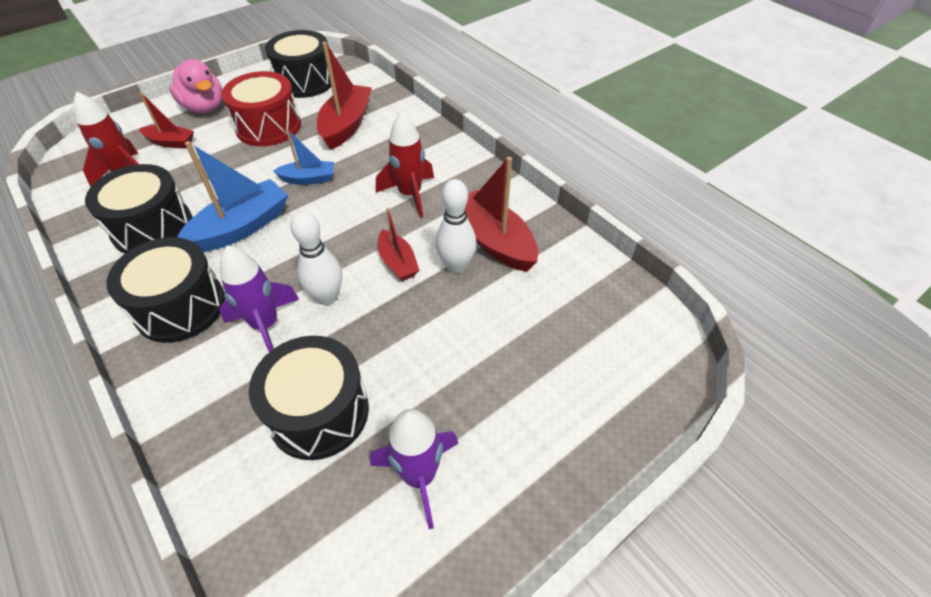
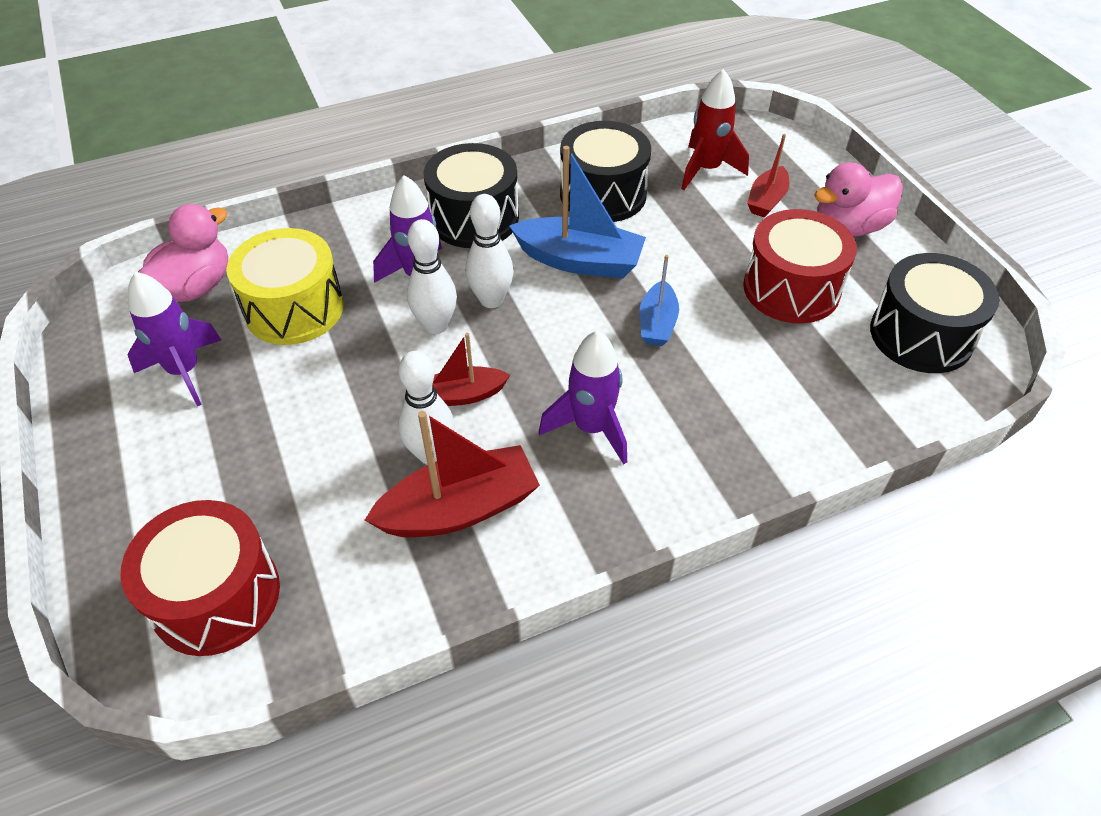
camera: 105 degrees right, 0 degrees up
(242, 227) = (579, 261): blue boat -> blue boat turned 45 degrees counterclockwise
(293, 270) = (491, 300): none -> white bowling pin
(294, 529) = (196, 287): none -> pink duck
(319, 412) = (294, 308): black drum -> yellow drum
(346, 125) = (783, 375): red boat -> none
(410, 195) = (591, 428): red rocket -> purple rocket
(614, 347) = (216, 596): none -> red drum

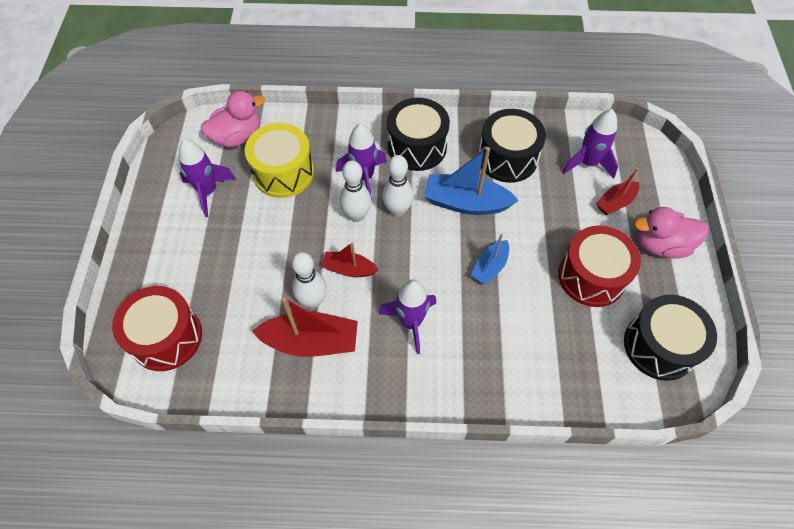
camera: 25 degrees right, 10 degrees up
(579, 261) = (466, 203): blue boat -> blue boat turned 150 degrees clockwise
(706, 170) = (588, 163): red rocket -> purple rocket

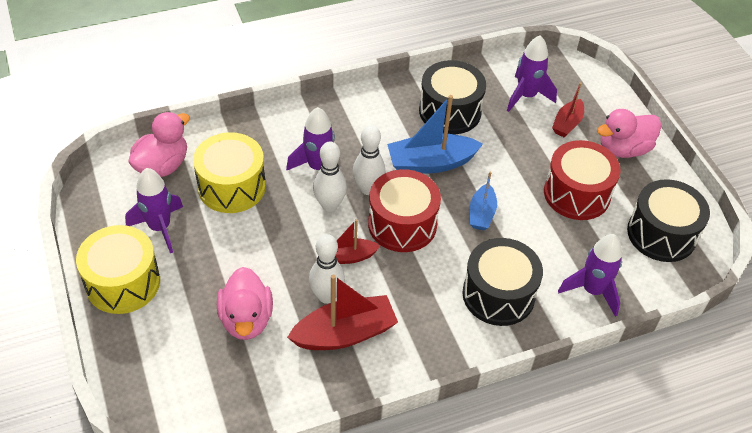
camera: 25 degrees left, 10 degrees down
(156, 231) = (123, 282): none -> yellow drum
(166, 337) = (192, 379): red drum -> red drum (402, 224)
(236, 298) = (246, 319): none -> pink duck
(410, 322) = (432, 285): purple rocket -> purple rocket (592, 291)
(417, 147) = (357, 125): black drum -> black drum (498, 294)

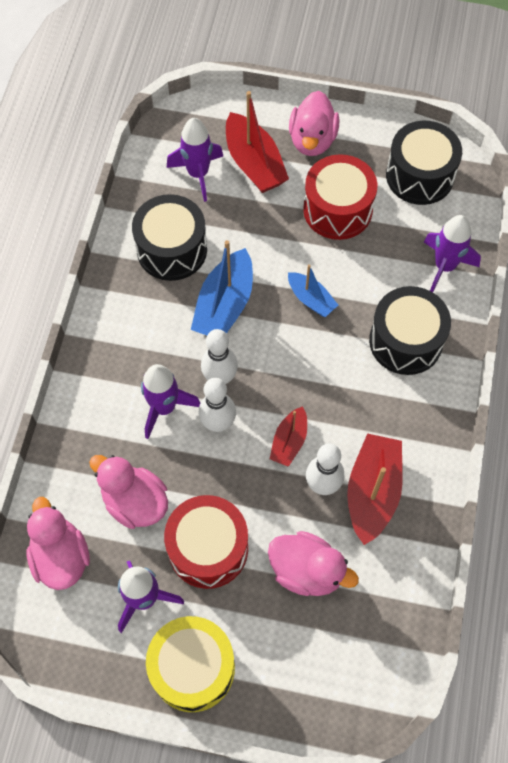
camera: 55 degrees left, 15 degrees up
(231, 186) = (135, 502): yellow drum -> pink duck
(402, 224) = (281, 373): red drum -> red drum (208, 548)
(567, 124) = (254, 163): red boat -> red boat, size x1.71

